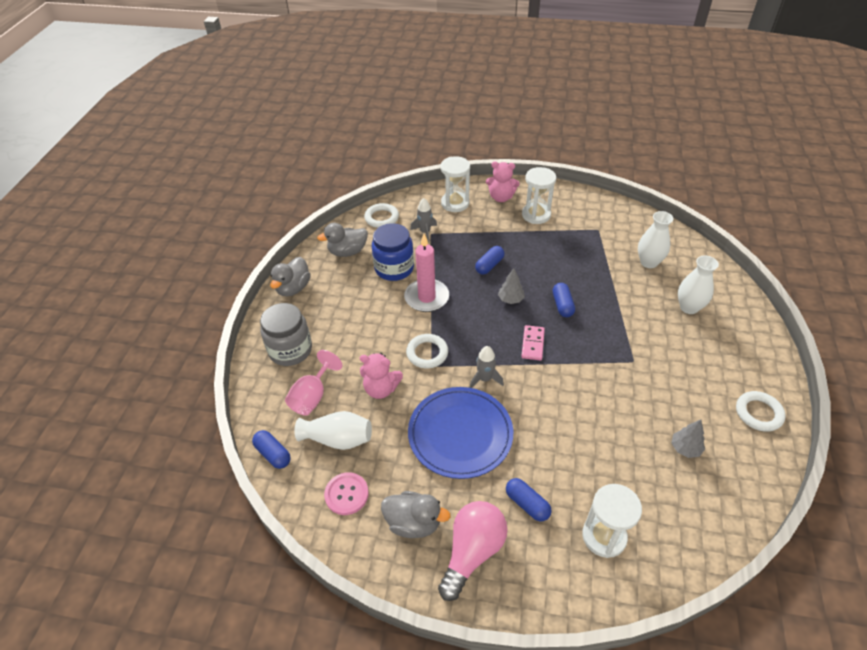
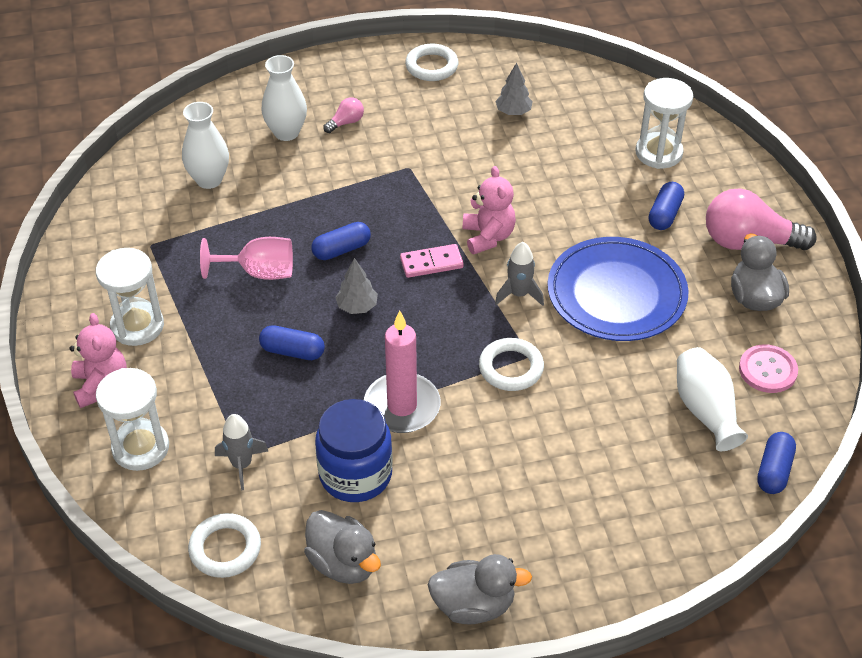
camera: 115 degrees left, 0 degrees up
(290, 350) = (603, 539): grey jar -> none
(312, 396) = (663, 469): pink goblet -> pink goblet (259, 272)
(381, 389) = (601, 396): pink teddy bear -> pink teddy bear (488, 237)
(693, 341) = (346, 122): none -> pink light bulb

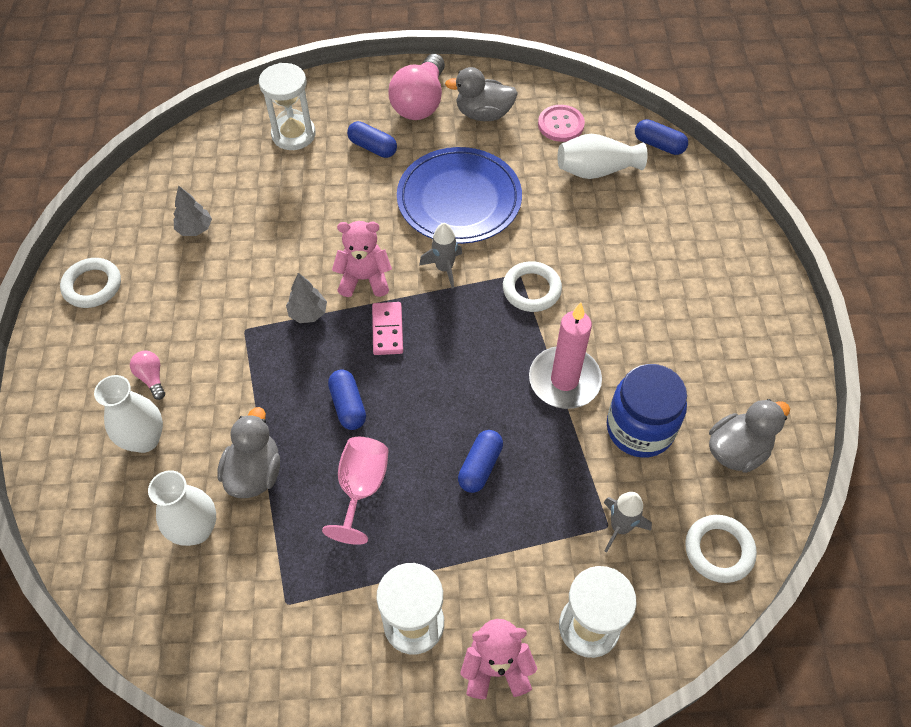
camera: 80 degrees left, 10 degrees up
(357, 307) = (431, 401): grey tree -> grey tree (308, 313)
(473, 605) = (779, 358): grey duck -> grey duck (254, 472)

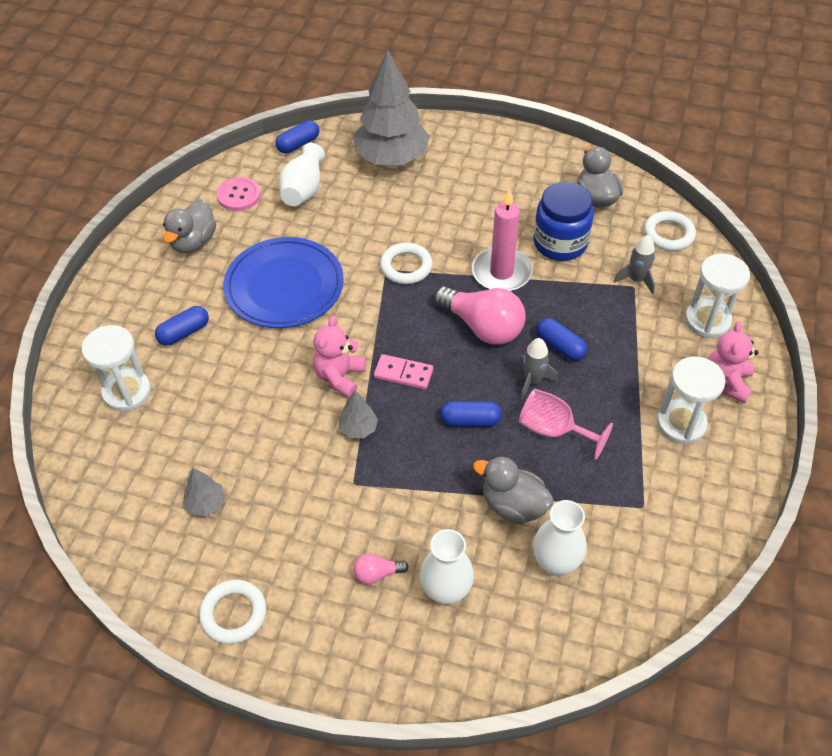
camera: 70 degrees left, 5 degrees down
(420, 102) = (149, 282): pink light bulb -> pink light bulb (482, 327)
(444, 268) = (356, 317): grey rocket -> grey rocket (532, 381)
(686, 228) = (391, 158): none -> grey tree

